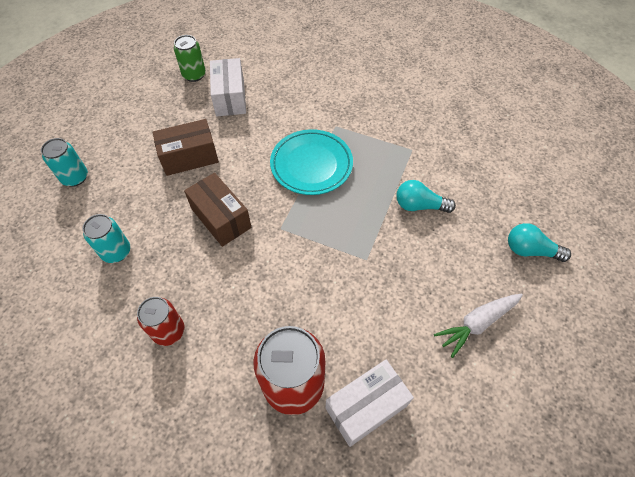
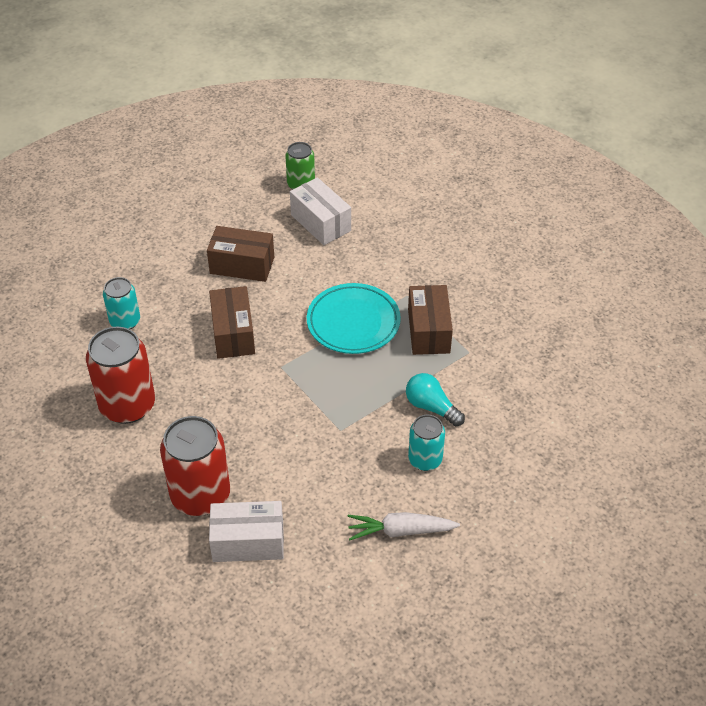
camera: 30 degrees right, 10 degrees down
(75, 177) = (129, 240): turquoise can -> turquoise can (425, 459)
(169, 331) = (127, 405): red can -> red can, size x1.72
(230, 98) = (320, 223): white box -> white box turned 60 degrees counterclockwise
(372, 146) = (428, 331): none -> brown box
(530, 250) = (510, 498): turquoise light bulb -> none

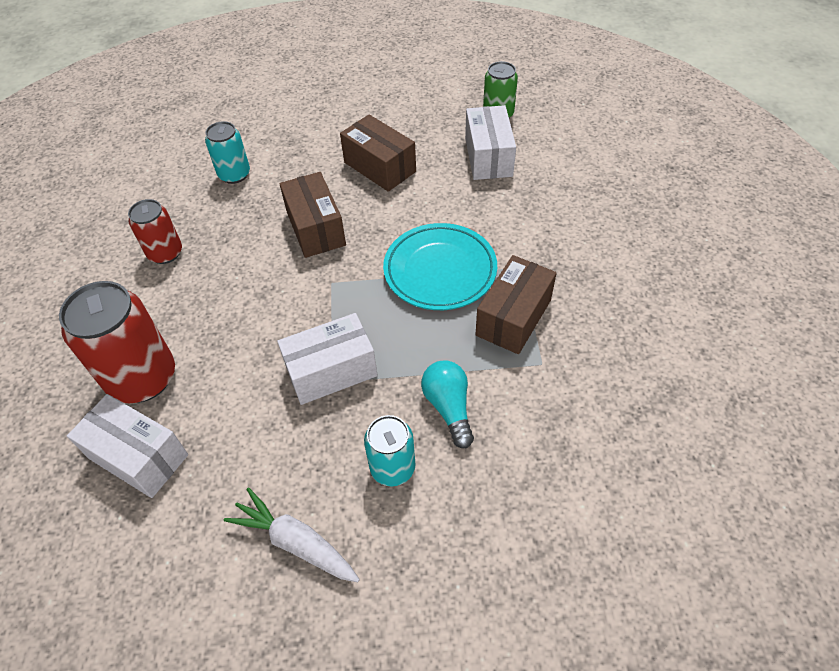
camera: 35 degrees right, 5 degrees up
(127, 405) = (165, 253): red can -> red can, size x0.58
(233, 333) = (315, 228): brown box -> brown box turned 45 degrees counterclockwise
(334, 424) = (331, 371): none -> white box

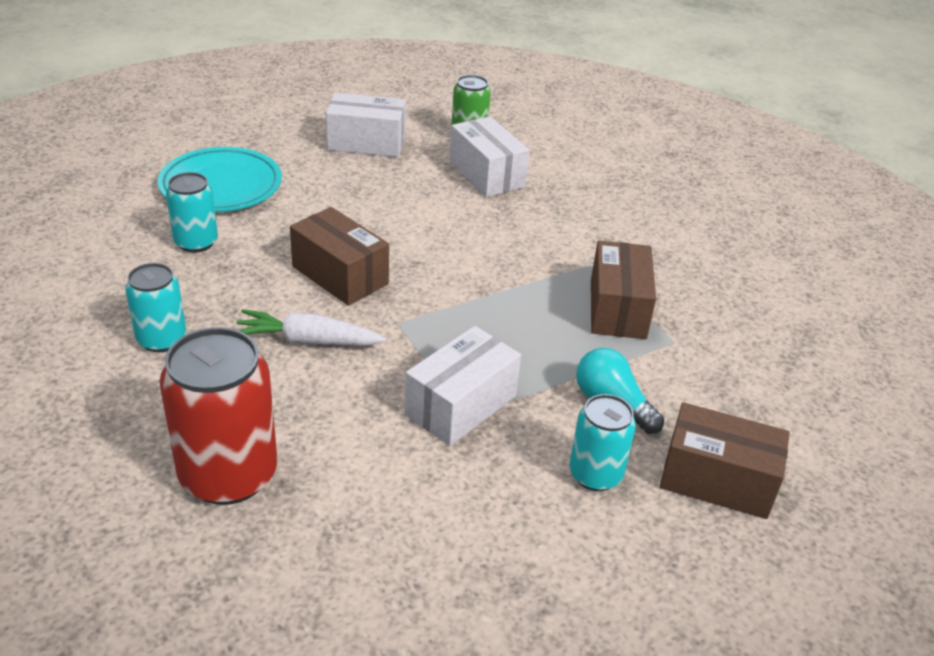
camera: 30 degrees left, 15 degrees down
(138, 456) = (284, 557): white box -> white box (366, 143)
(165, 253) = (161, 339): red can -> turquoise can
(295, 542) = (542, 577): white carrot -> white carrot (308, 341)
(380, 167) = (373, 204): brown box -> brown box (717, 480)
(440, 270) = (511, 285): turquoise plate -> turquoise plate (221, 186)

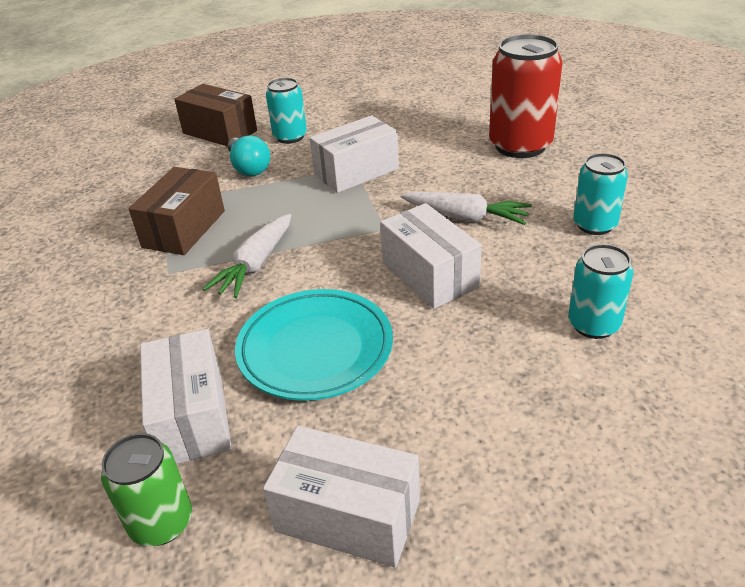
camera: 160 degrees left, 0 degrees up
(221, 186) = (585, 421): turquoise plate -> turquoise plate (315, 349)
(340, 275) = (429, 275): brown box -> white box
(513, 275) = (255, 264): none -> white carrot

